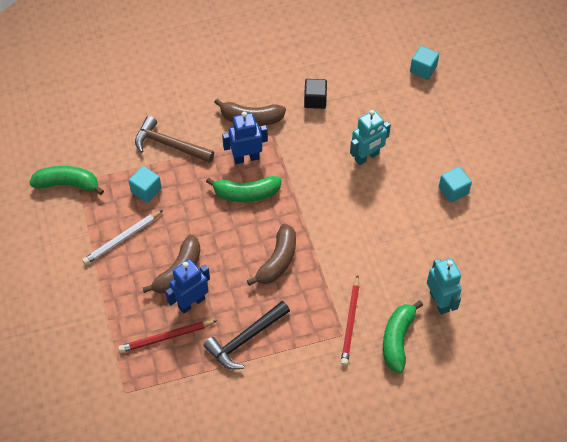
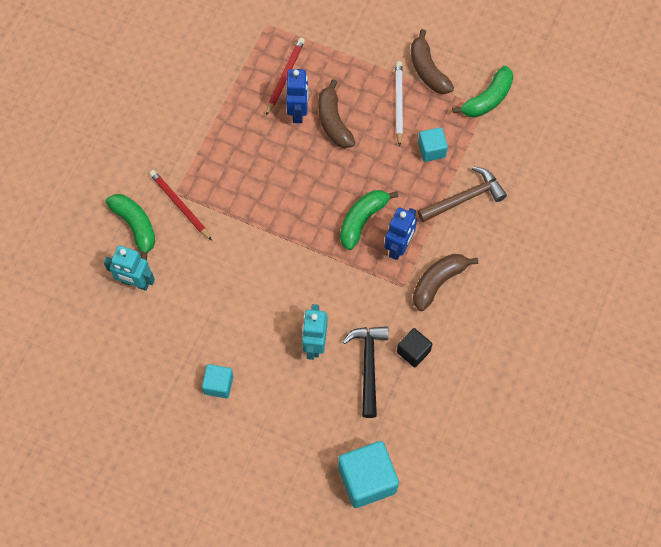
camera: 130 degrees right, 10 degrees up
(245, 339) = (234, 125): black hammer -> black hammer (368, 365)
(277, 261) = (279, 196): brown banana -> brown banana (428, 70)
(423, 69) = (367, 479): turquoise cube -> turquoise cube, size x1.79

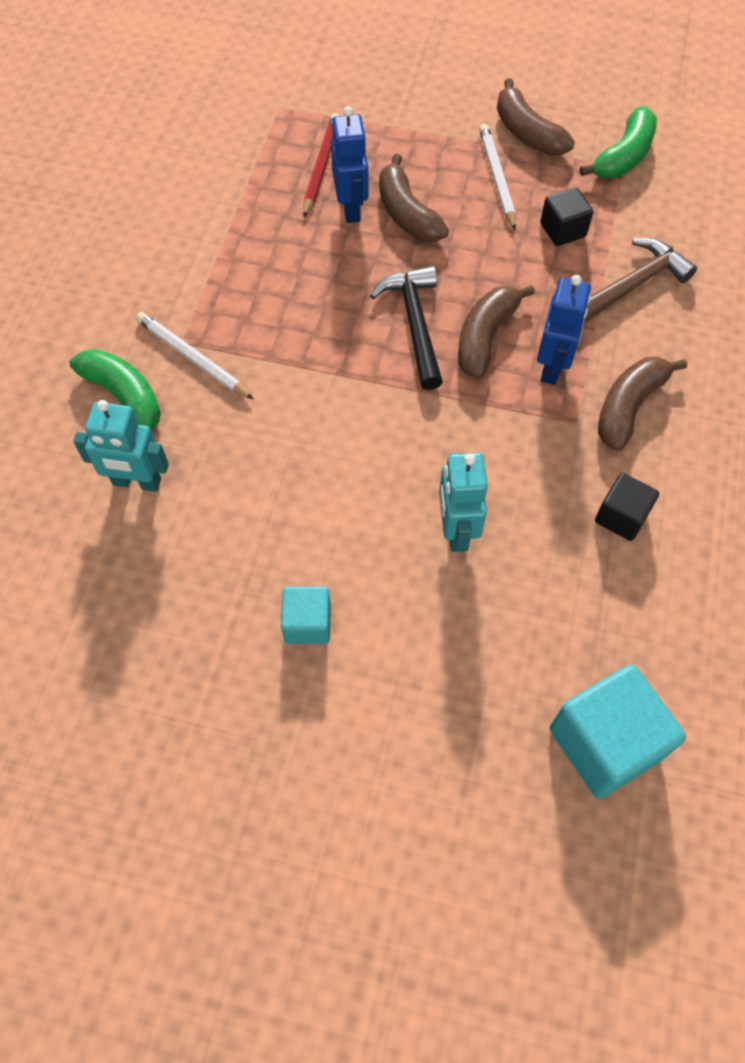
camera: 10 degrees left, 5 degrees down
(180, 205) = (193, 358): red pencil -> white pencil
(362, 220) = (485, 337): green banana -> brown banana
(368, 365) = (554, 550): black hammer -> black hammer (414, 324)
(431, 150) = (563, 230): turquoise cube -> black cube

